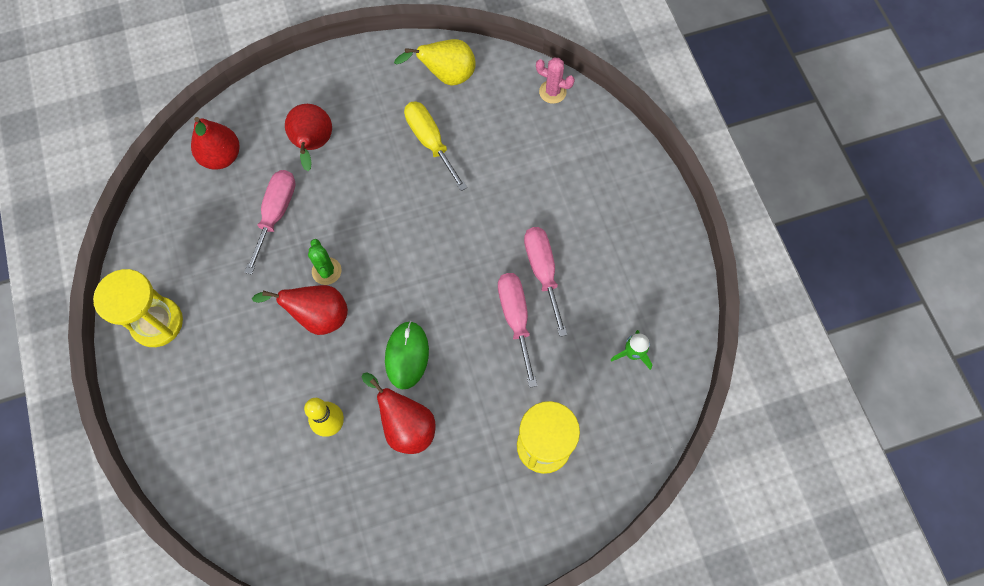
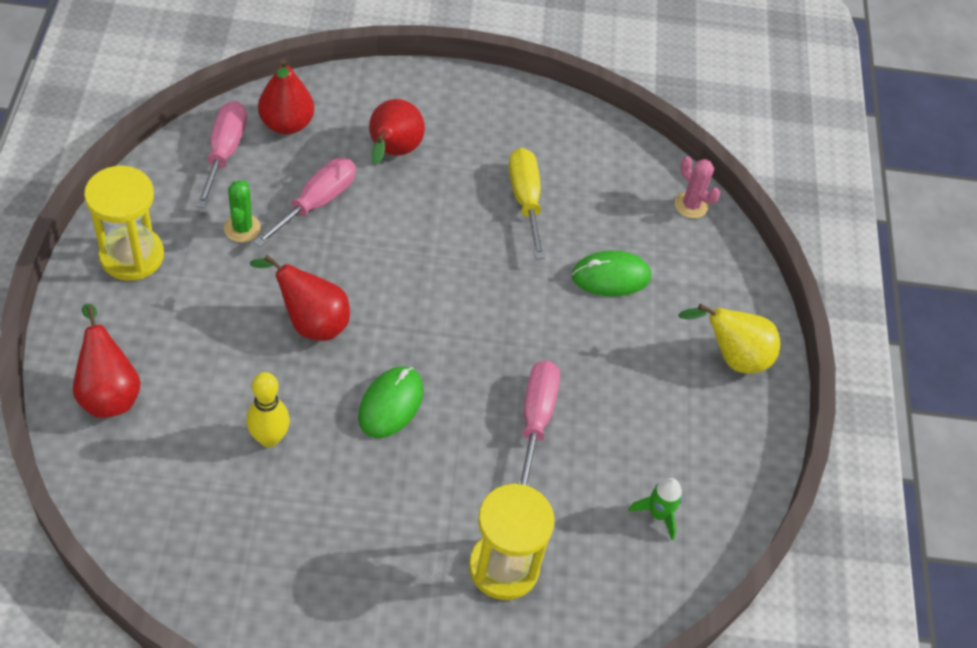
camera: 15 degrees right, 15 degrees down
(326, 271) = (343, 281): green cactus -> green cactus (242, 228)
(406, 425) = (353, 476): red pear -> red pear (109, 392)
(446, 76) = (576, 143): yellow pear -> yellow pear (732, 357)
(519, 178) = (610, 276): none -> green mouse
(543, 272) = (591, 383): pink screwdriver -> pink screwdriver (224, 152)

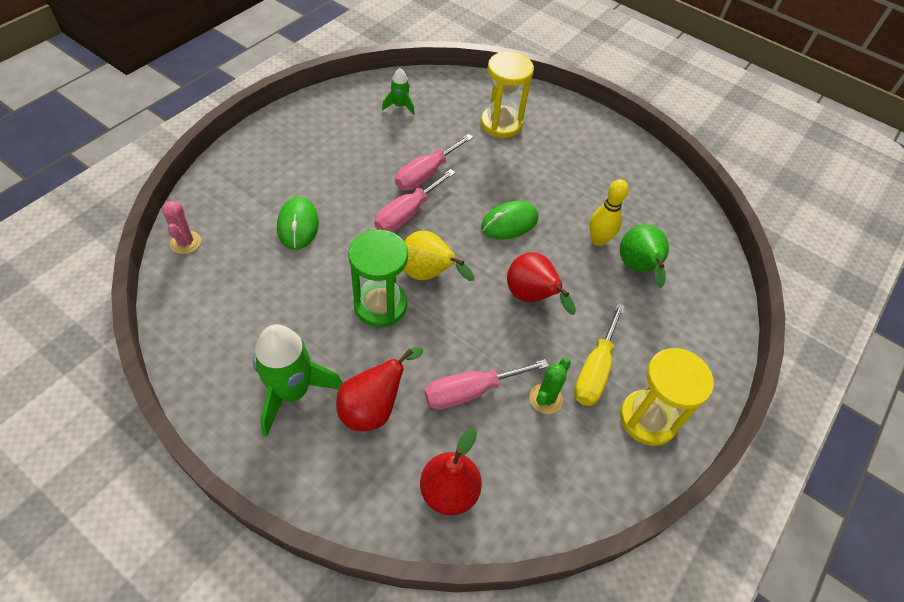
camera: 145 degrees left, 0 degrees up
(109, 392) = (696, 317): red pear -> none
(202, 422) = (638, 269): none -> green pear
(224, 152) = (524, 488): pink screwdriver -> pink screwdriver (407, 214)
(458, 237) = (380, 305): none -> green hourglass
(469, 133) = (292, 392): none -> green rocket
(525, 200) = (302, 308): yellow screwdriver -> yellow screwdriver (594, 370)
(610, 276) = (298, 225): green mouse -> green mouse turned 60 degrees clockwise
(732, 357) = (275, 147): yellow pear -> yellow pear (428, 274)

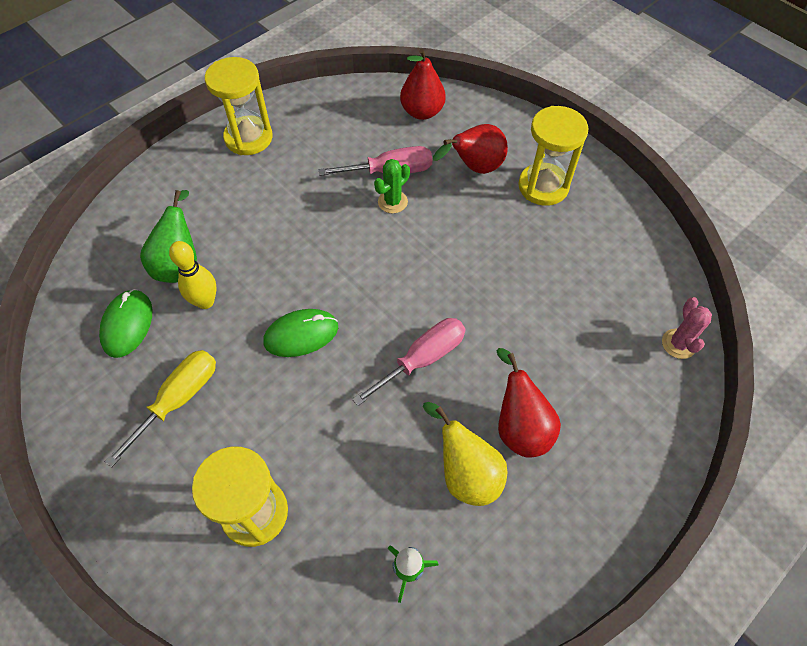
camera: 165 degrees left, 5 degrees up
(292, 392) = (543, 186): green rocket -> yellow hourglass
(298, 225) = (554, 355): green mouse -> green mouse (127, 324)
(380, 305) = (463, 252): green hourglass -> none
(426, 174) = (389, 420): pink screwdriver -> none
(428, 274) = (409, 279): yellow pear -> yellow pear (466, 473)
(532, 297) = (307, 245): red pear -> red pear (520, 427)
(545, 399) = (328, 160): green cactus -> green cactus (392, 202)
(594, 370) = (275, 176): yellow screwdriver -> yellow screwdriver (179, 399)

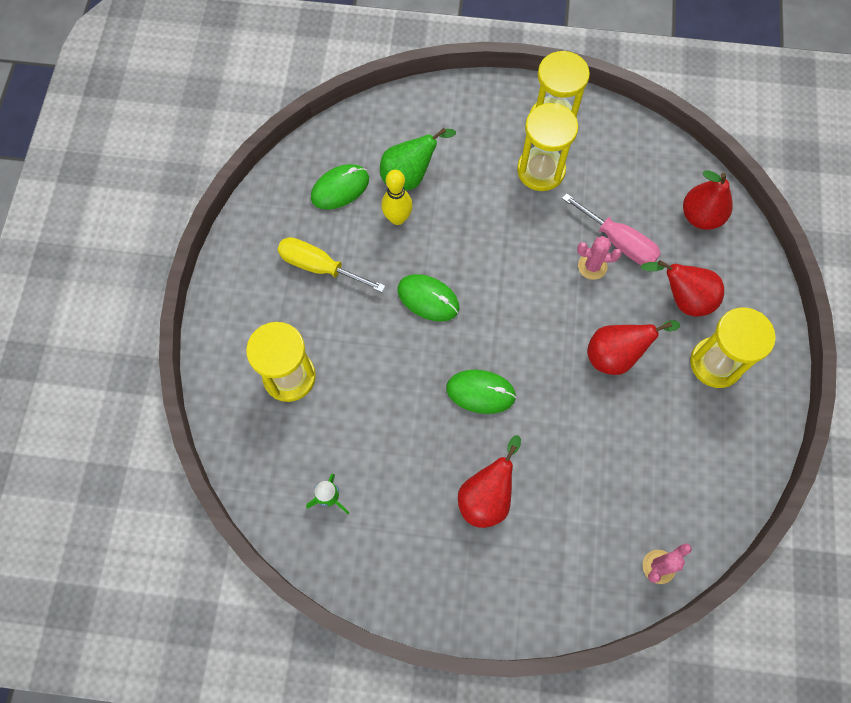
camera: 50 degrees right, 10 degrees up
(179, 399) = (319, 267): yellow screwdriver -> yellow screwdriver turned 150 degrees counterclockwise
(279, 174) = (541, 170): none -> yellow hourglass
(392, 202) = (592, 266): green cactus -> pink cactus
(422, 359) = (480, 392): pink screwdriver -> green mouse
(466, 473) = (422, 485): yellow pear -> none
(479, 241) = (616, 355): none -> red pear

